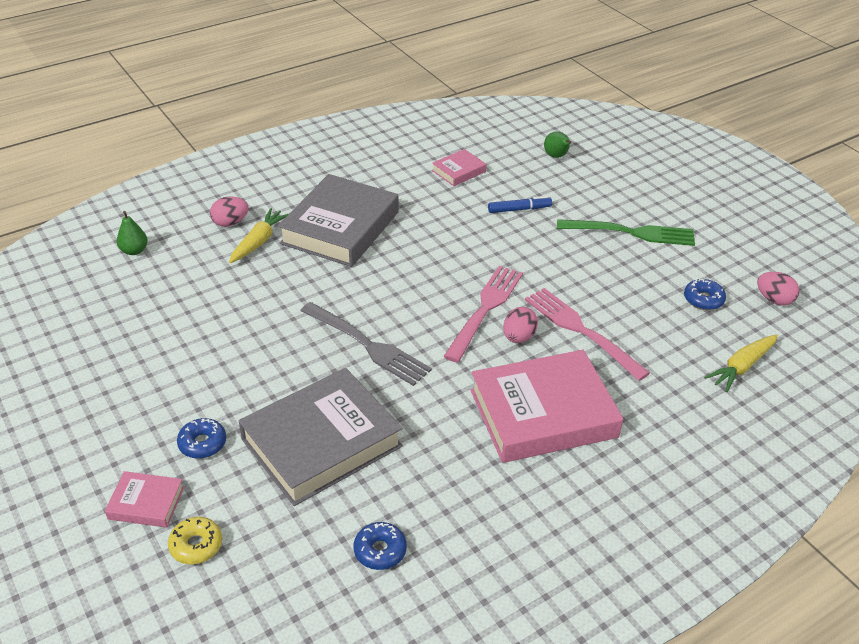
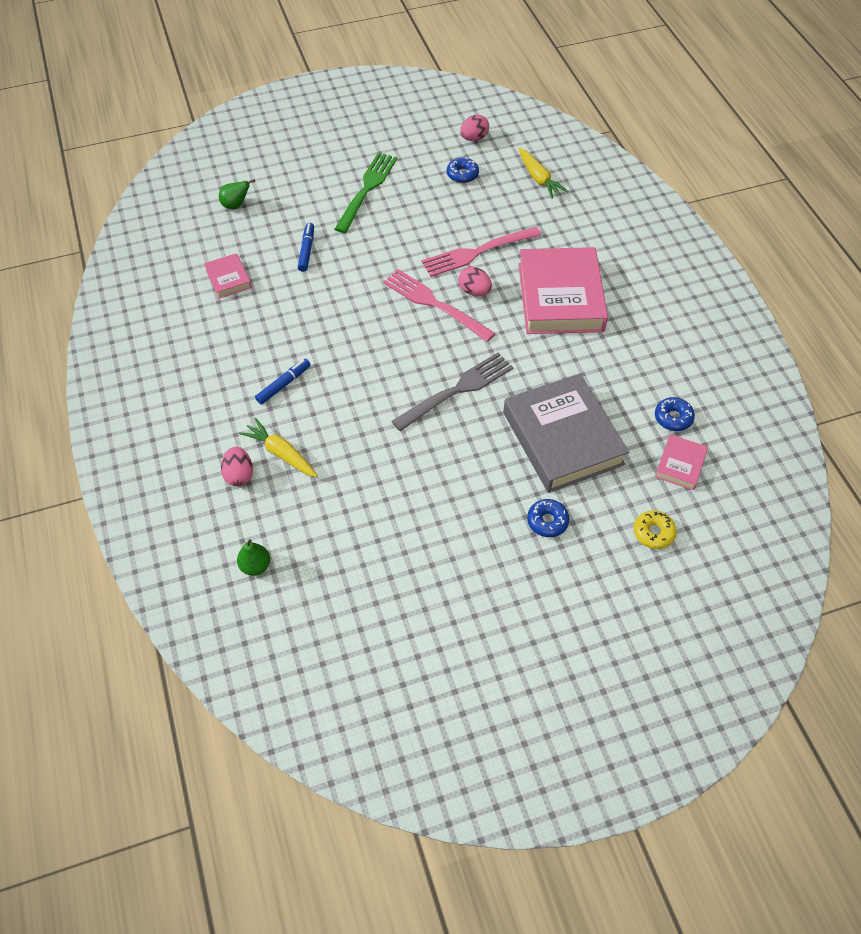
camera: 75 degrees left, 15 degrees up
(146, 503) = (606, 566): pink book -> pink book (680, 465)
(340, 228) = (283, 384): grey book -> blue marker

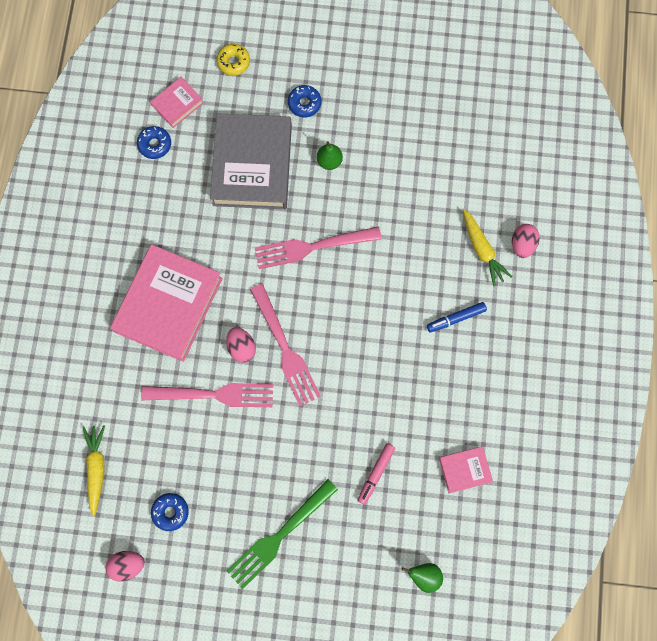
camera: 155 degrees left, 20 degrees up
(228, 279) = (465, 470): pink book -> pink book turned 75 degrees clockwise
(255, 566) = (534, 161): green pear -> green pear (329, 161)
(306, 250) = (376, 473): blue marker -> pink marker
(457, 390) = (312, 247): grey fork -> pink fork

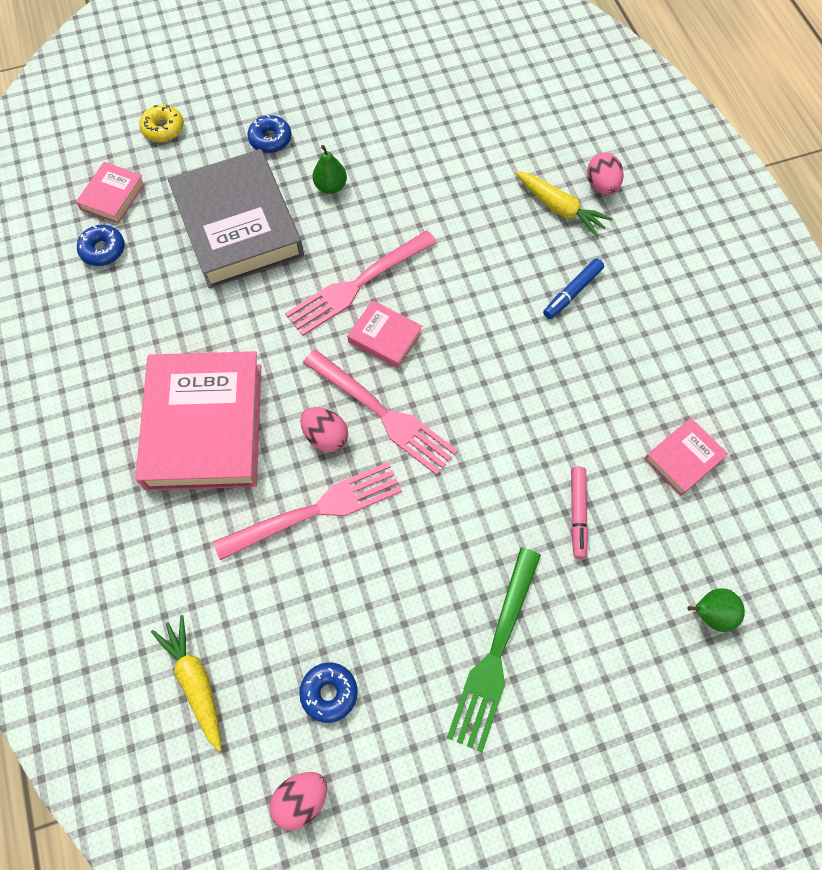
camera: 25 degrees left, 10 degrees down
(312, 294) = (385, 337): none -> pink book

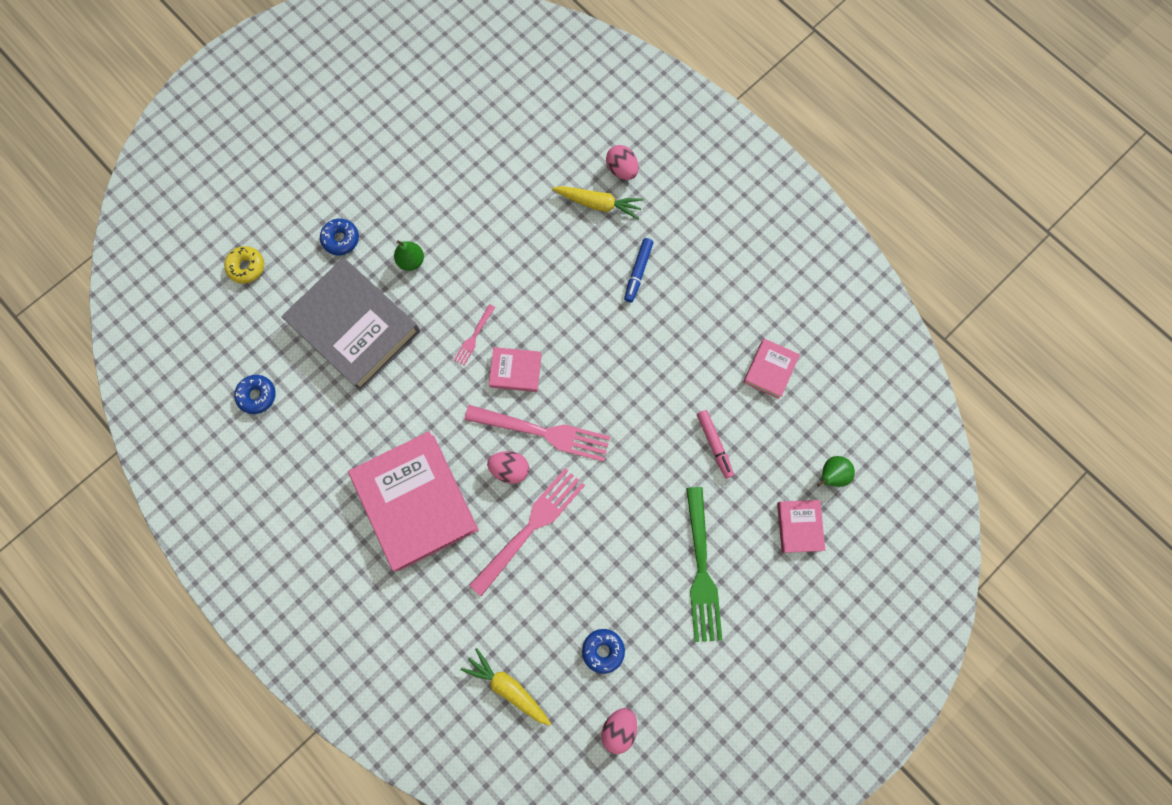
camera: 25 degrees left, 10 degrees up
(113, 196) = (239, 346): pink book -> pink book (799, 526)
(357, 285) = (474, 337): pink fork -> pink fork, size x0.48

